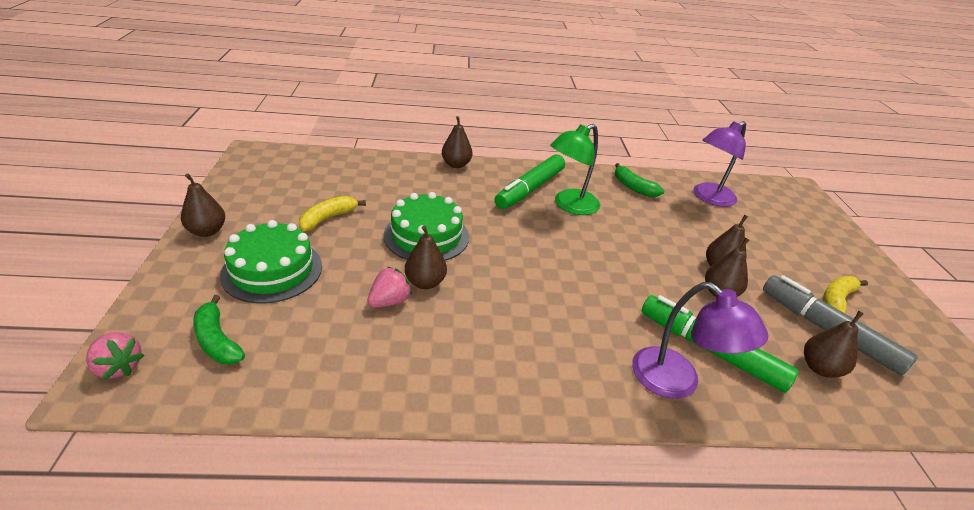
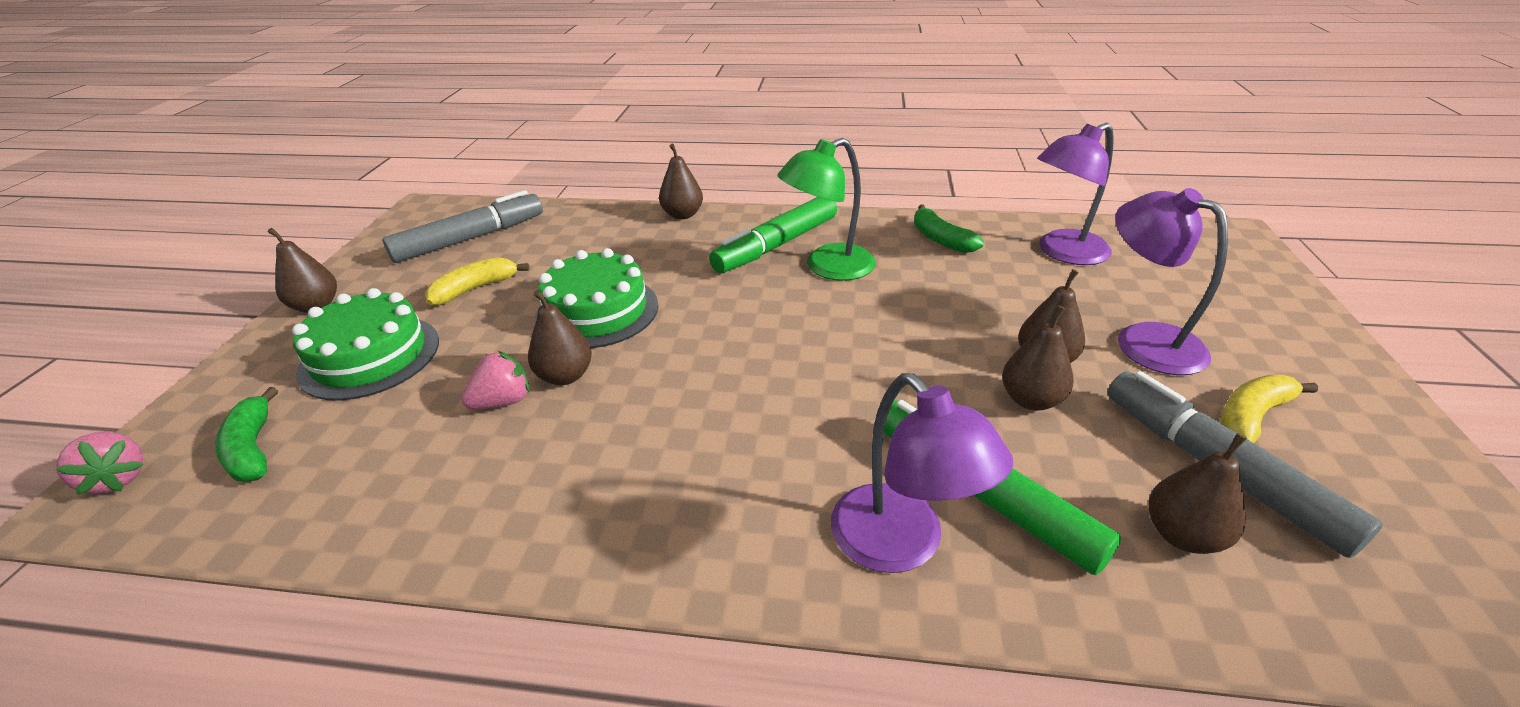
camera: 15 degrees right, 0 degrees up
(304, 179) = (470, 238): none -> grey marker
(769, 255) = (1143, 340): none -> purple lamp

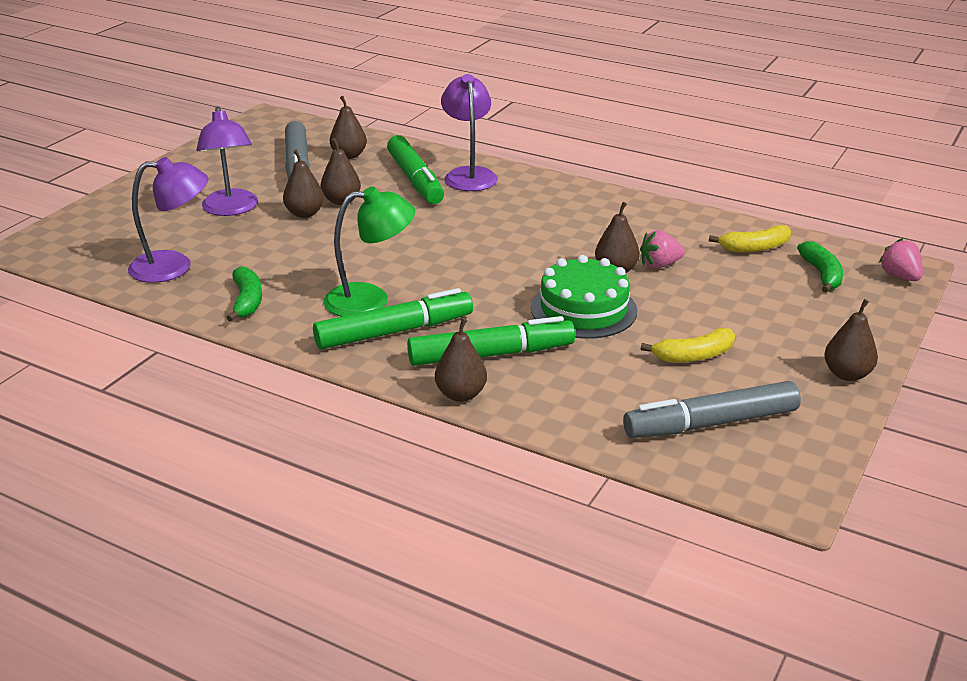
camera: 160 degrees left, 5 degrees down
(370, 356) = (770, 315): green cake -> none
(674, 247) = (491, 354): none -> green marker
(1251, 417) = (245, 174): yellow banana -> yellow banana (754, 248)

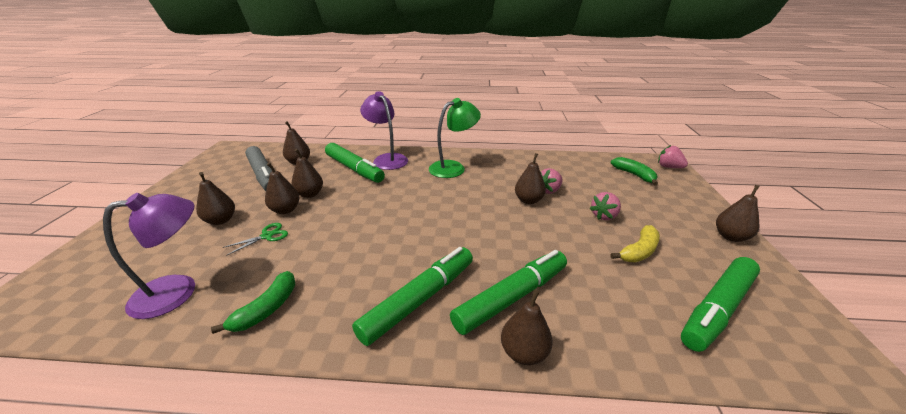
camera: 25 degrees left, 0 degrees up
(231, 209) = (221, 220): purple lamp -> brown pear
(247, 301) = (266, 309): green banana -> green banana turned 60 degrees clockwise
(273, 237) = (267, 236): none -> green scissors
(370, 300) = (380, 273): green lamp -> green lamp (453, 167)
(583, 309) = (537, 235): green cake -> none
(699, 311) = (604, 216): none -> pink strawberry
(711, 423) = (717, 309): grey marker -> green marker
(754, 248) = (584, 168): yellow banana -> none

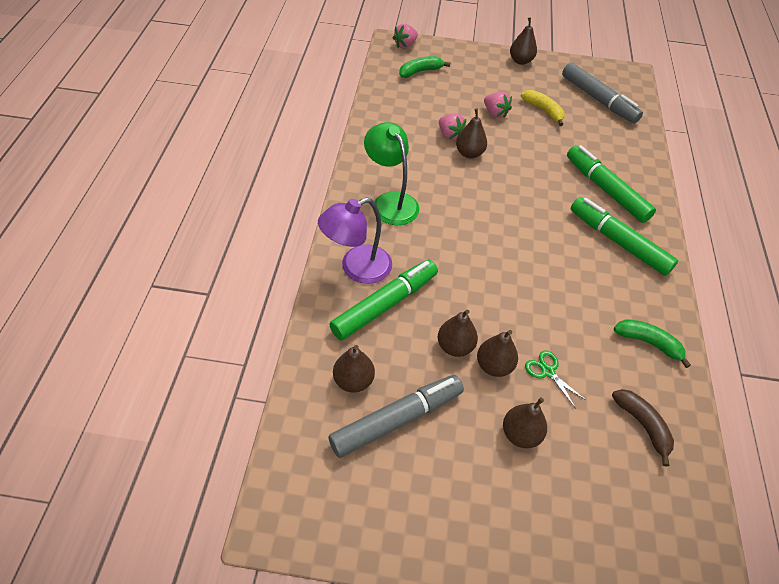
camera: 90 degrees left, 20 degrees up
(178, 291) = (642, 425): purple lamp -> brown banana
(524, 352) = (653, 193): brown pear -> none
(717, 309) = (598, 100): green marker -> grey marker

